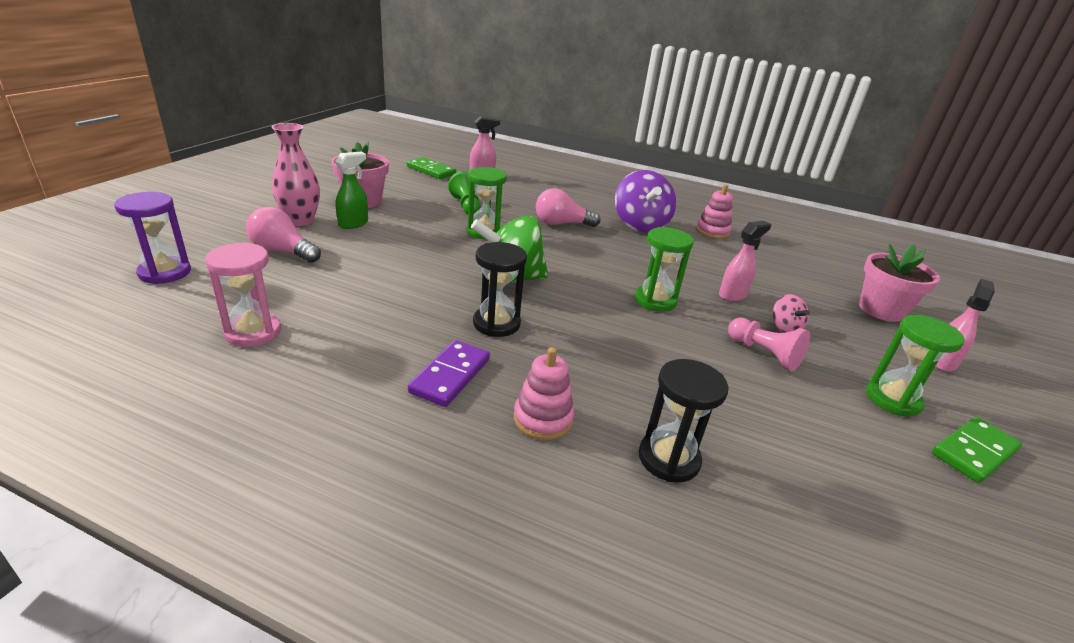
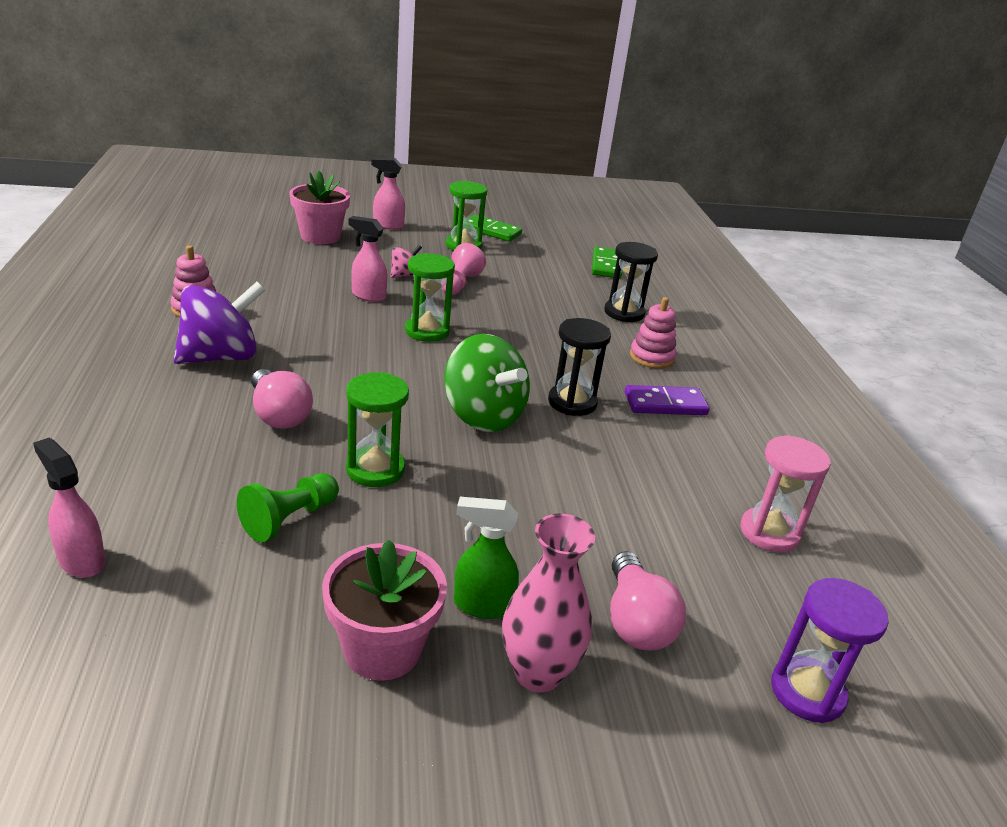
camera: 120 degrees left, 0 degrees up
(431, 170) = (111, 644): green domino -> green domino (606, 265)

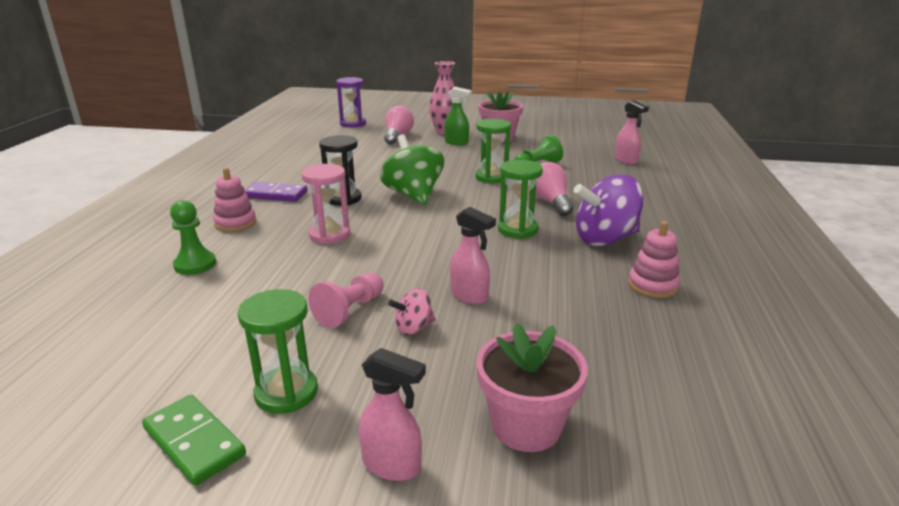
camera: 160 degrees left, 5 degrees down
(427, 331) = (422, 253): green hourglass -> green hourglass (517, 230)
(606, 265) = (102, 339): green domino -> none
(624, 313) = (195, 264): black hourglass -> green pawn
(769, 532) = (303, 149): pink hourglass -> pink hourglass (329, 235)

